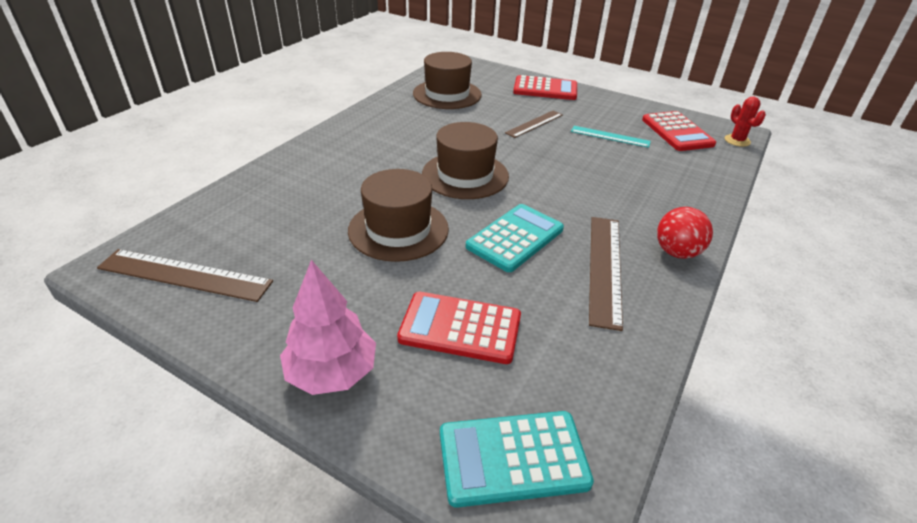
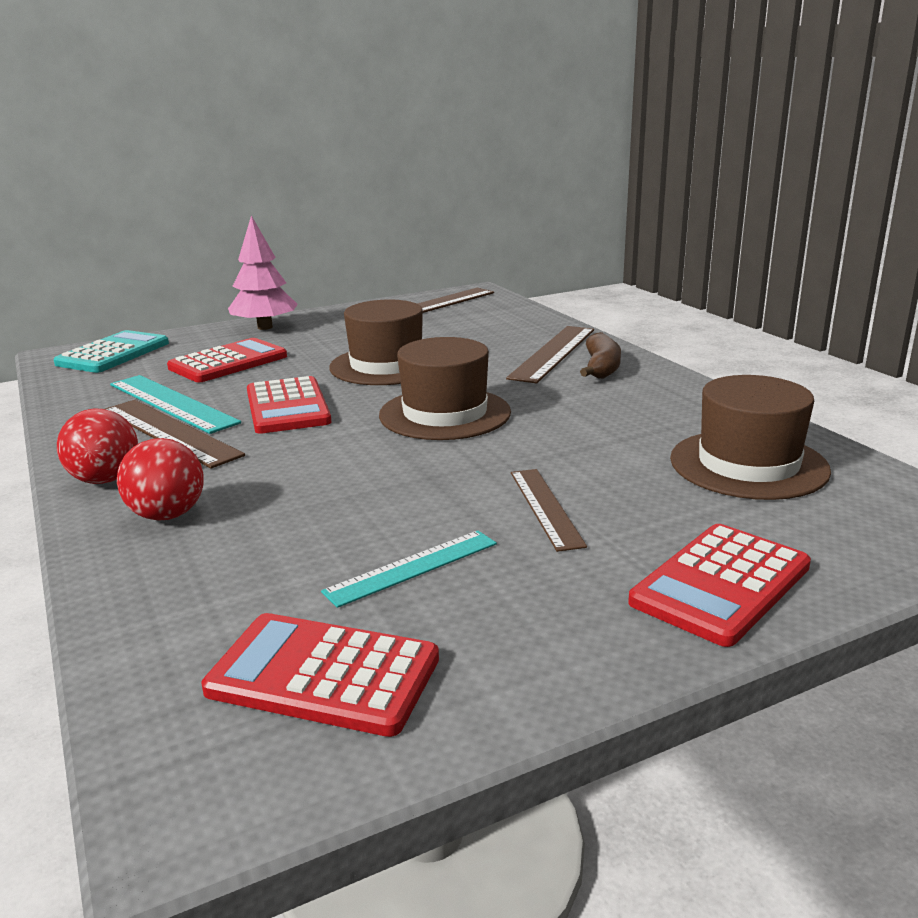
camera: 125 degrees right, 15 degrees down
(320, 168) = (553, 353): none -> brown ruler
(341, 146) = (601, 368): none -> brown banana
(515, 238) = (287, 407): turquoise calculator -> red calculator
(568, 301) = (171, 403): none -> turquoise ruler
(667, 209) = (167, 515): none -> red ball
(737, 141) = (164, 761): red cactus -> none

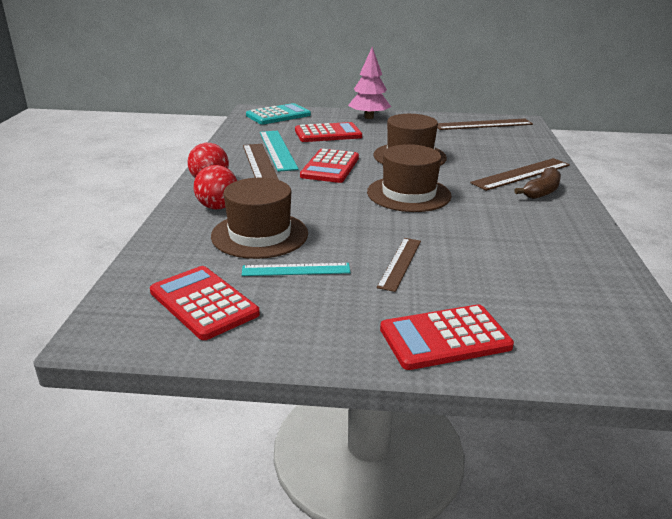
camera: 30 degrees right, 5 degrees up
(748, 464) = (558, 279): brown hat -> brown hat (260, 235)

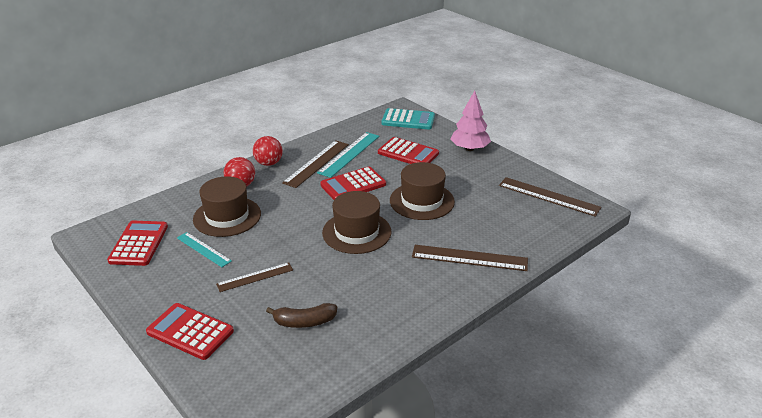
camera: 45 degrees right, 5 degrees up
(541, 191) = (449, 280): brown banana -> brown banana (304, 322)

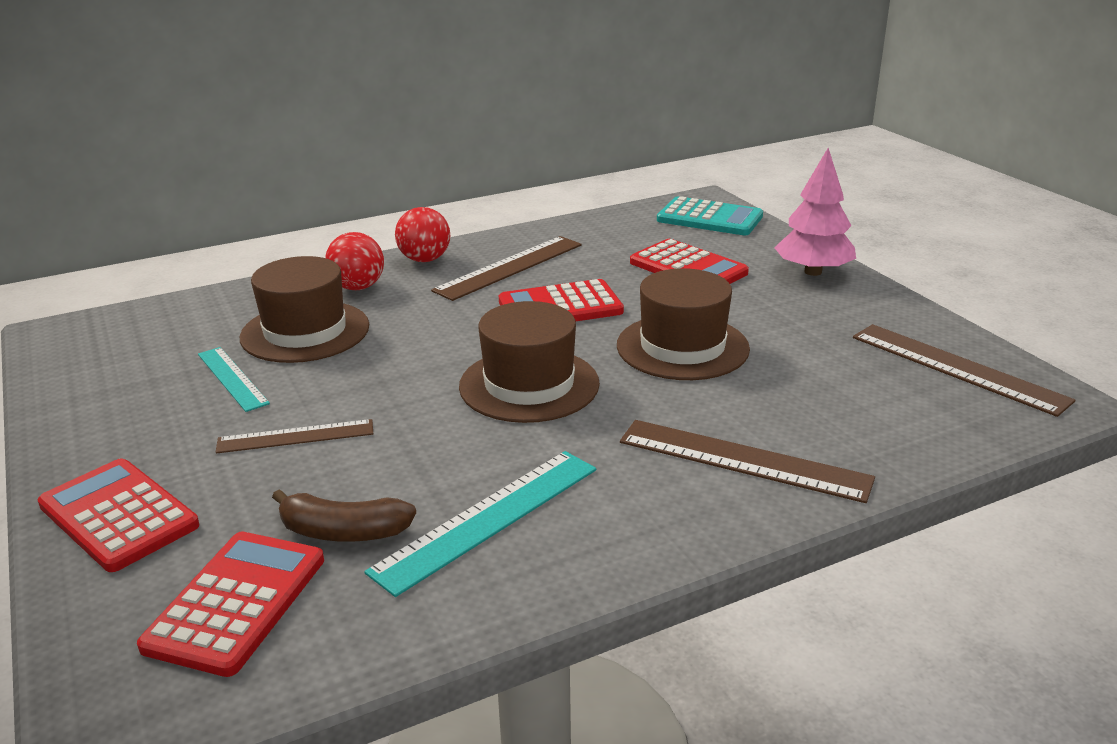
camera: 15 degrees right, 5 degrees down
(139, 244) = (130, 356): red calculator -> red calculator (236, 602)
(349, 154) = (576, 259): turquoise ruler -> turquoise ruler (488, 518)

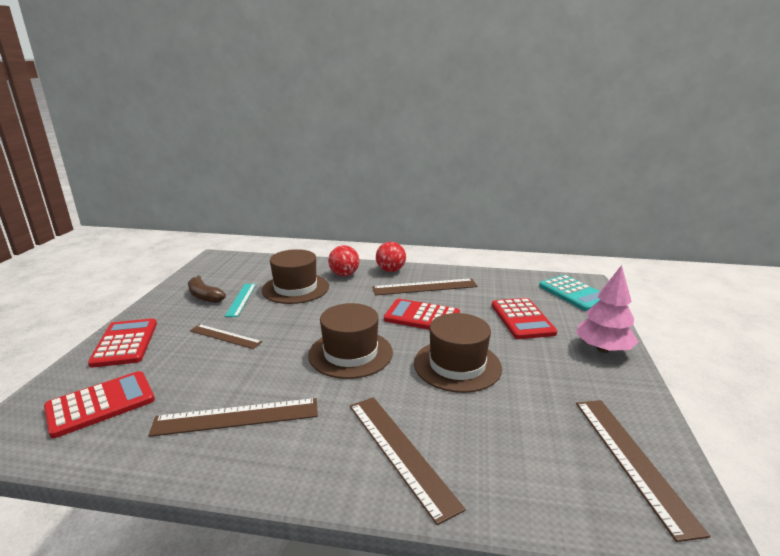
camera: 35 degrees right, 5 degrees down
(343, 532) = (177, 392): brown banana -> brown banana (204, 296)
(488, 518) = (236, 417): turquoise ruler -> brown ruler

